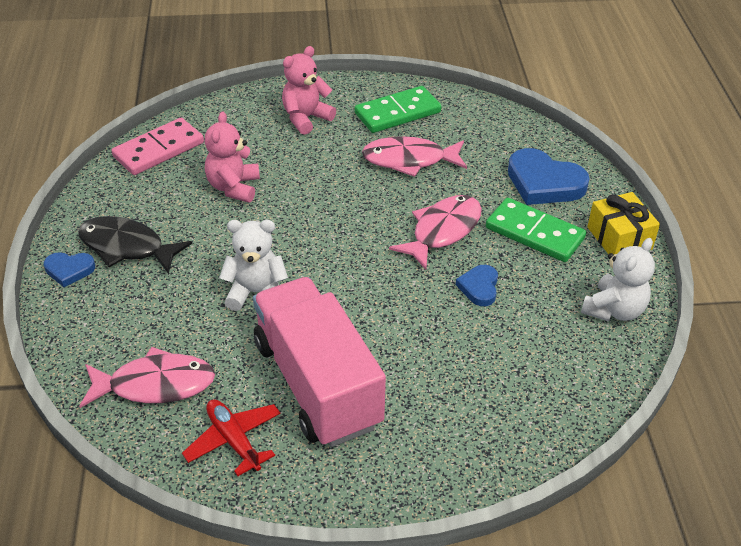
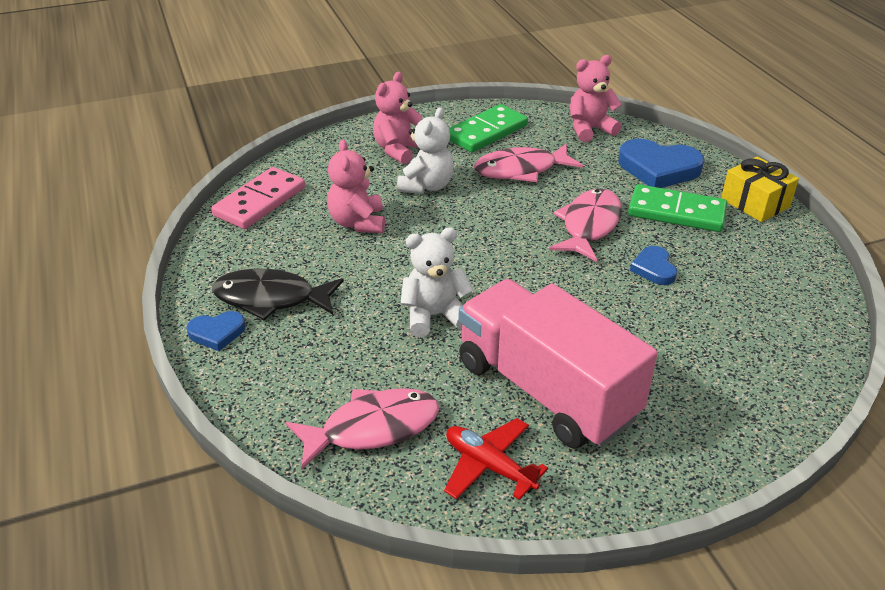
camera: 15 degrees left, 5 degrees down
(500, 127) = (590, 129): none -> pink teddy bear
(614, 310) = (789, 264): white teddy bear -> white teddy bear (426, 186)

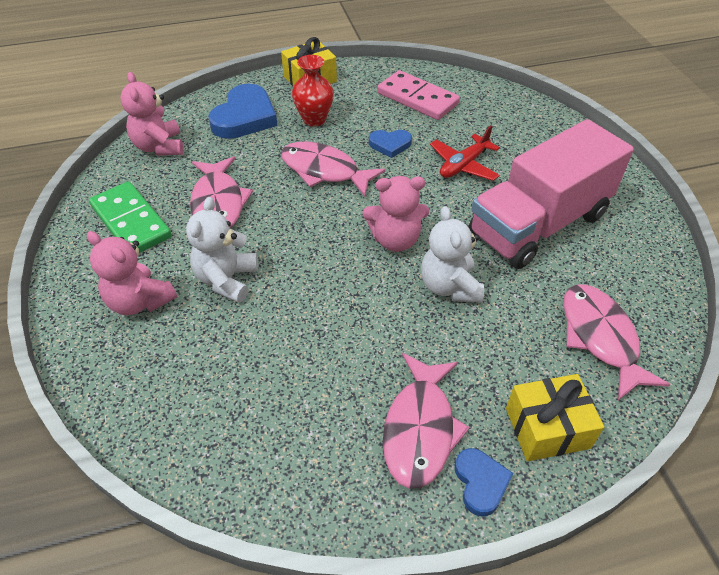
camera: 85 degrees left, 10 degrees up
(260, 202) = (215, 454): pink domino -> pink domino (417, 98)
(265, 377) = (547, 428): none -> yellow gift
(271, 298) = (420, 429): black fish -> pink fish
(358, 223) = (286, 344): pink teddy bear -> pink teddy bear (395, 240)
(426, 186) = (227, 279): white teddy bear -> white teddy bear turned 105 degrees counterclockwise
(489, 466) = (625, 265): red plane -> red plane (463, 165)
(676, 212) = (314, 119): green domino -> red vase

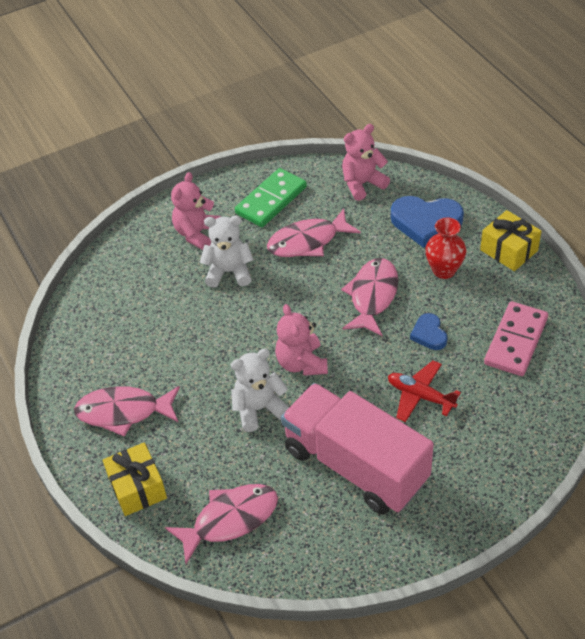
camera: 80 degrees right, 0 degrees up
(480, 483) = (89, 452): blue heart -> none

